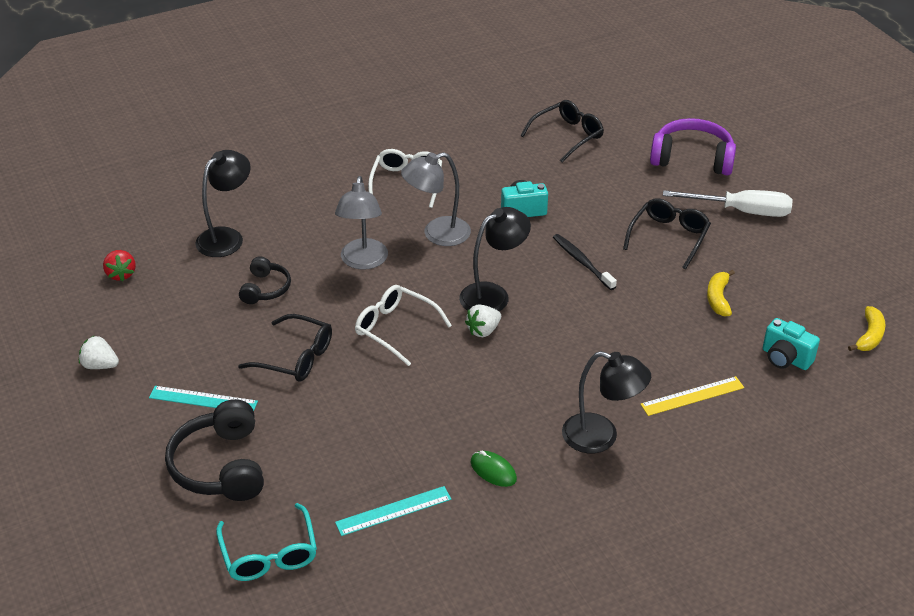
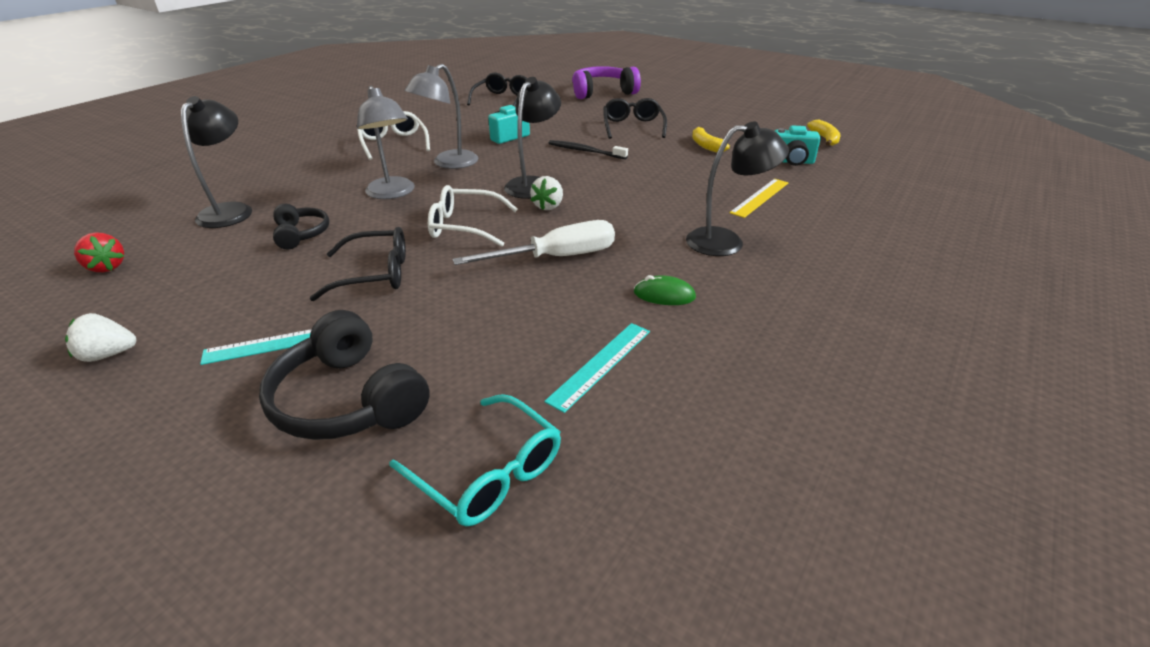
camera: 30 degrees left, 5 degrees down
(741, 211) = (665, 106): white screwdriver -> white screwdriver (556, 257)

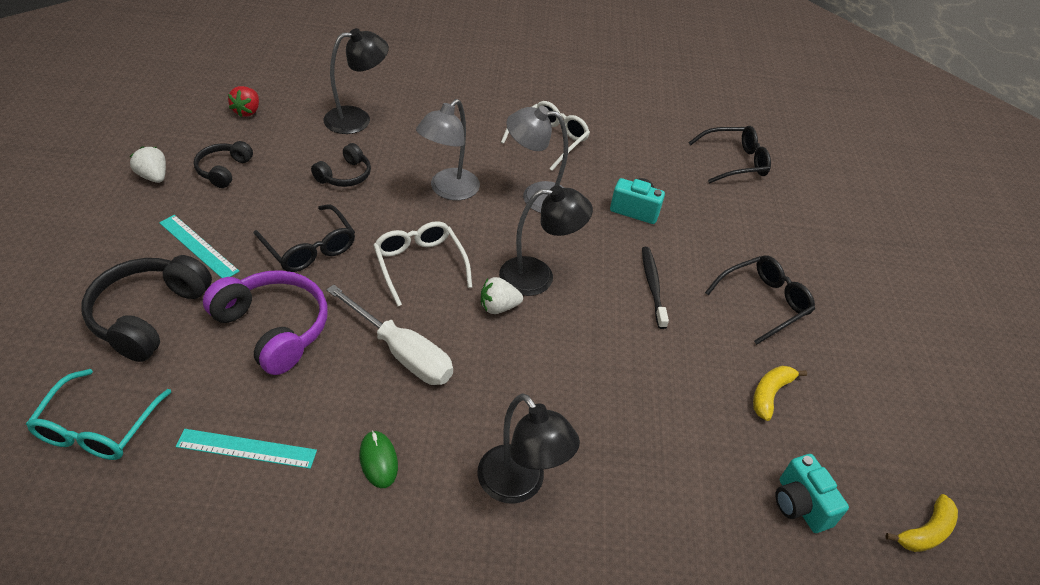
camera: 55 degrees right, 10 degrees up
(180, 301) = (224, 170): none -> black headphones
(602, 92) = (847, 236): purple headphones -> purple headphones (273, 328)
(760, 197) = (657, 492): yellow ruler -> none

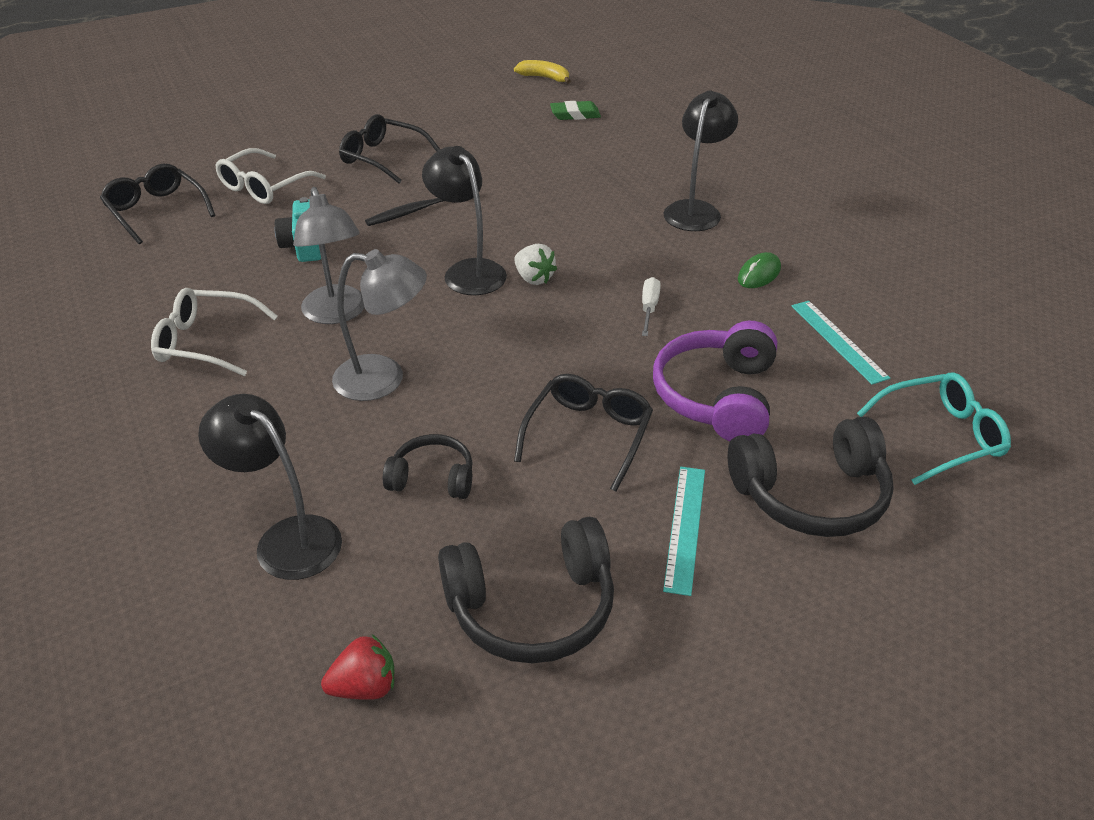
camera: 115 degrees left, 5 degrees down
(153, 176) = (619, 679): white strawberry -> none
(224, 170) = (532, 607): black headphones -> black headphones, size x1.74
(402, 352) = (649, 308): white screwdriver -> white screwdriver, size x0.51
(419, 265) = (529, 346): white glasses -> white glasses (264, 187)
(770, 394) = (487, 138): yellow banana -> none
(800, 505) = (575, 114): turquoise camera -> green eraser

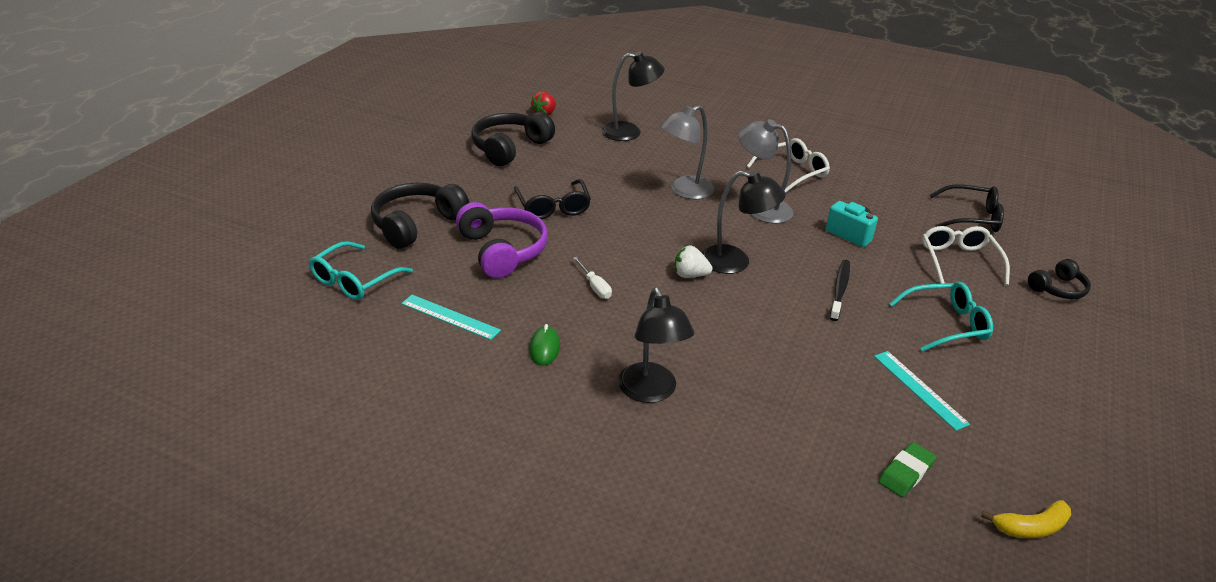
camera: 140 degrees right, 5 degrees down
(382, 158) = (946, 324): black glasses -> turquoise glasses
(432, 478) = (602, 167): black headphones -> black headphones (1058, 289)
(685, 528) = (470, 191): turquoise ruler -> turquoise ruler (919, 389)

